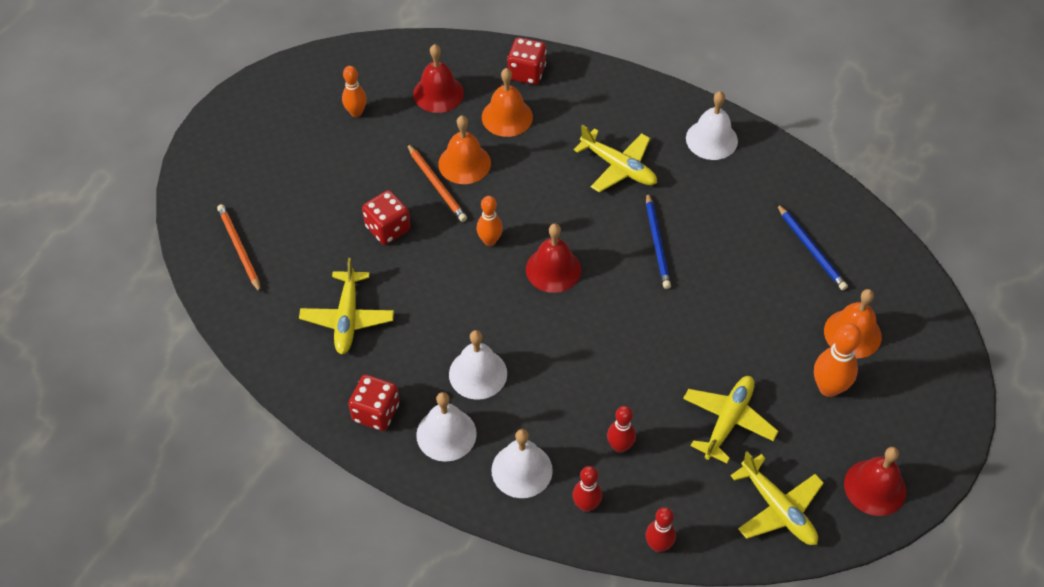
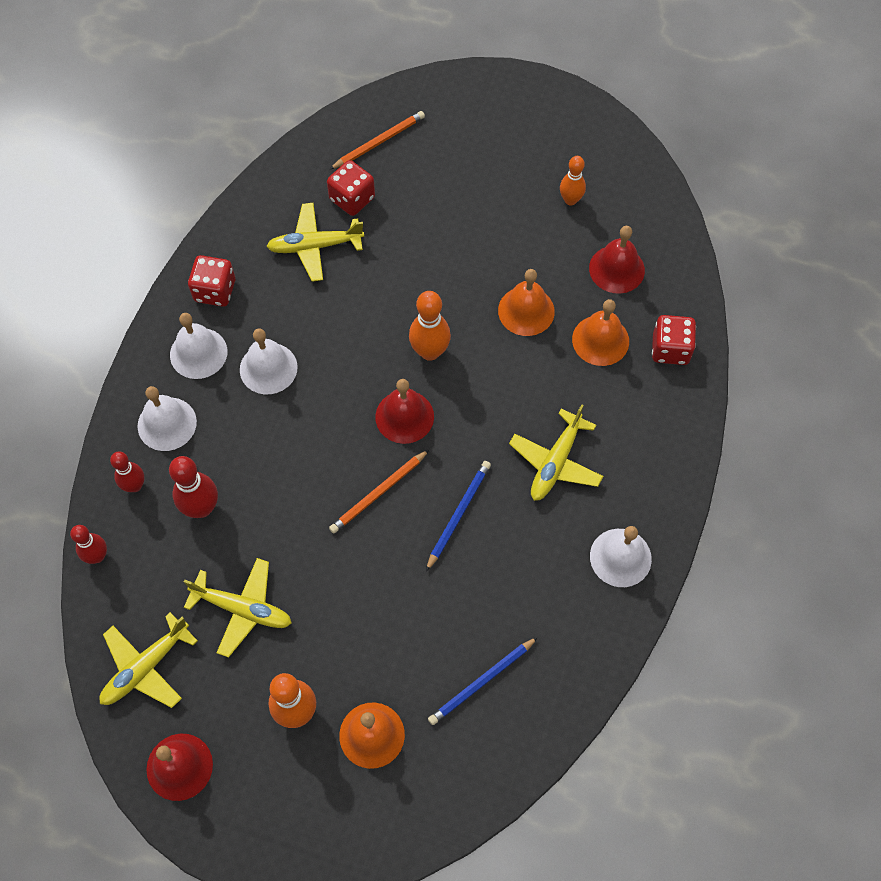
camera: 80 degrees right, 10 degrees up
(388, 228) = (427, 258): red dice -> red dice (352, 199)
(436, 184) = (492, 290): orange pencil -> orange pencil (378, 493)
(490, 240) = (430, 351): orange bowling pin -> orange bowling pin, size x1.51
(620, 446) = (201, 508): red bowling pin -> red bowling pin, size x1.51
(657, 243) = (458, 514): blue pencil -> blue pencil turned 135 degrees clockwise

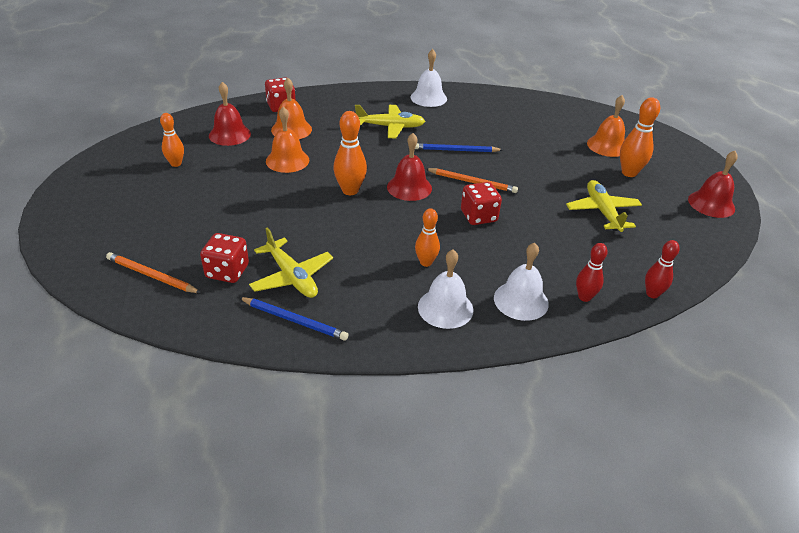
camera: 120 degrees left, 25 degrees down
(145, 667) = (684, 239): yellow plane -> none
(201, 508) = (562, 255): red bowling pin -> none
(215, 291) = (378, 322): red dice -> red dice (478, 216)
(268, 368) = (426, 262): white bell -> orange bowling pin
(482, 682) = (539, 121): blue pencil -> blue pencil (294, 320)

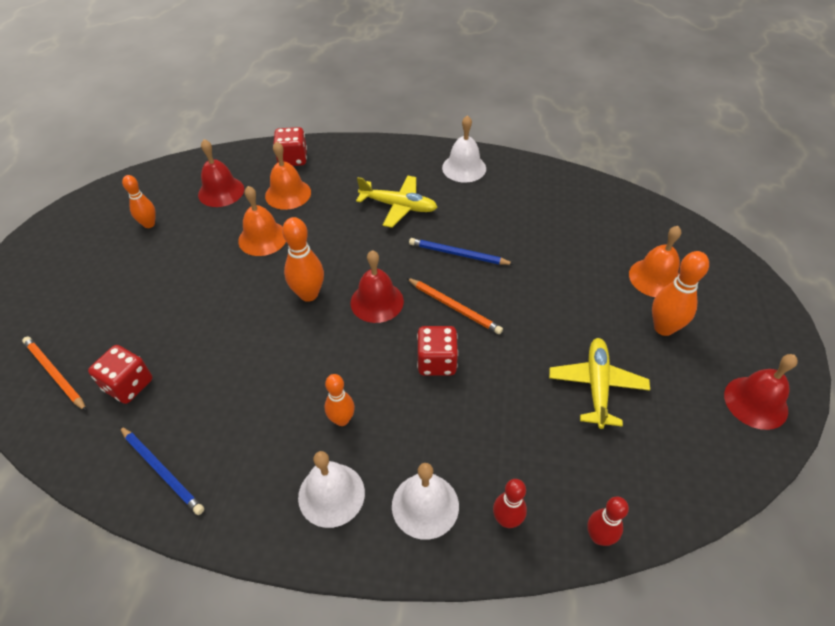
camera: 20 degrees right, 10 degrees up
(292, 277) = (188, 407): yellow plane -> none

